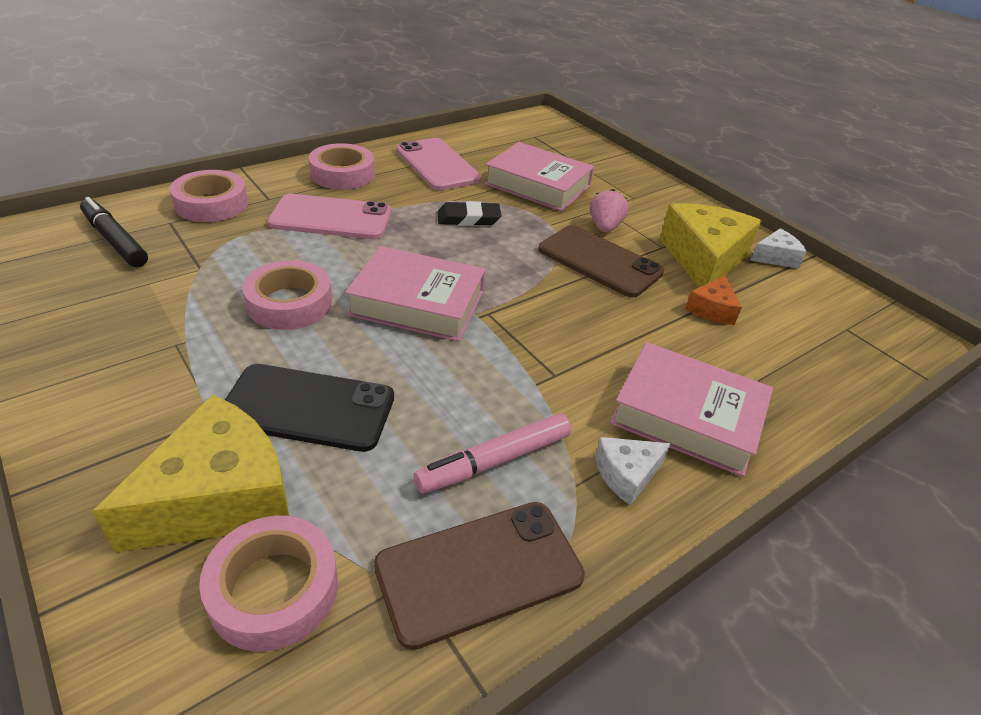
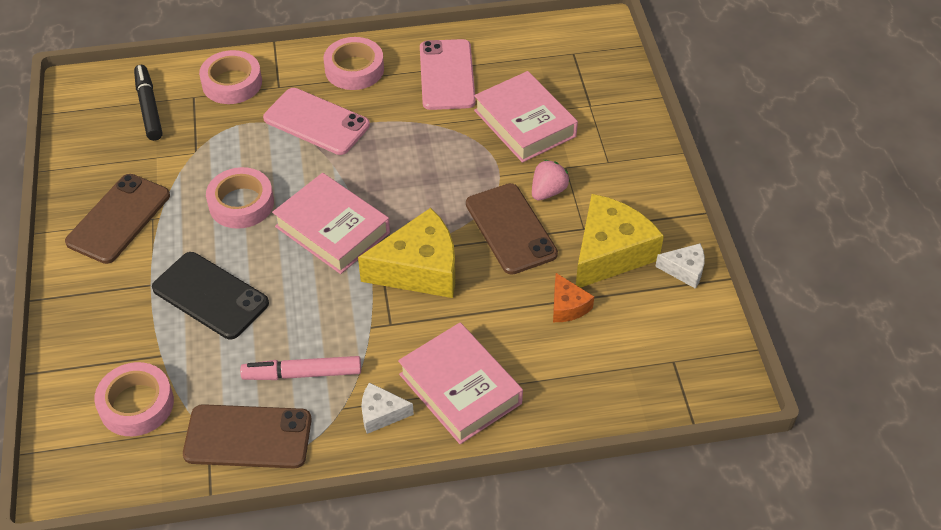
camera: 30 degrees right, 10 degrees up
(124, 355) = (118, 219): none -> brown phone
(219, 497) = (132, 340): yellow cheese -> yellow cheese (419, 269)
(468, 218) = (430, 150): black eraser -> none
(712, 309) = (567, 306): orange cheese -> orange cheese turned 75 degrees counterclockwise

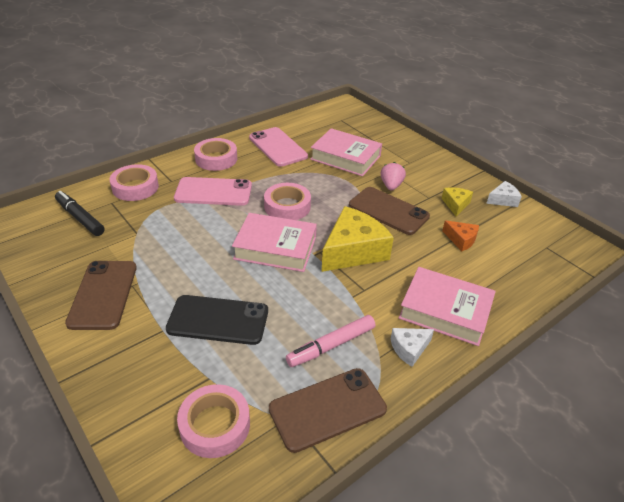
camera: 30 degrees left, 10 degrees down
(241, 203) = (196, 253): pink tape -> pink tape (287, 206)
(610, 253) = (455, 204): yellow cheese -> yellow cheese, size x0.49

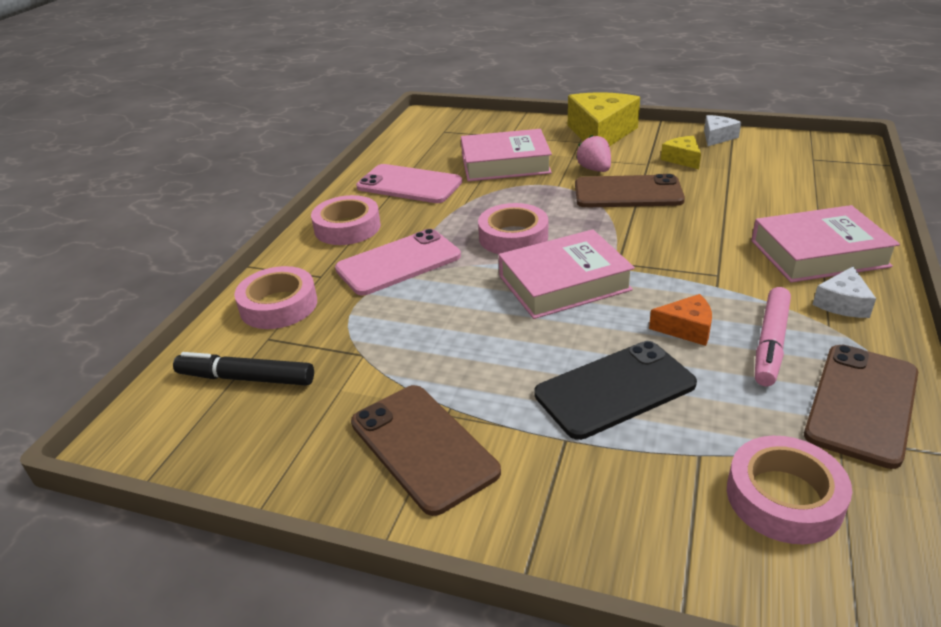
camera: 30 degrees left, 5 degrees down
(353, 251) = (651, 245): yellow cheese -> yellow cheese (600, 134)
(461, 240) = (735, 186): orange cheese -> orange cheese (686, 328)

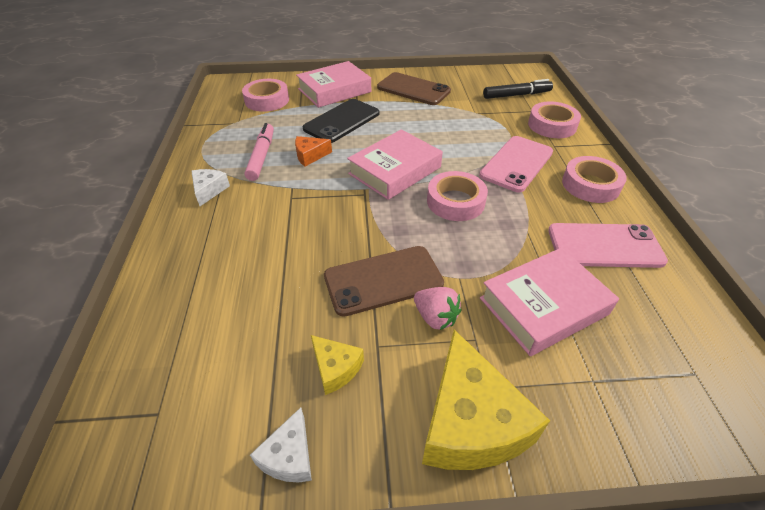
camera: 155 degrees right, 10 degrees up
(819, 253) = (210, 233): pink book -> pink book (334, 90)
(861, 404) = (222, 136): brown phone -> none

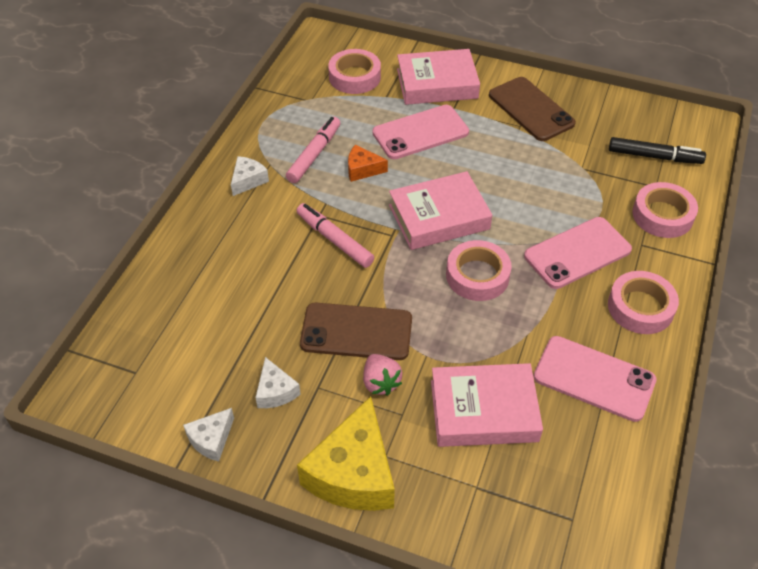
camera: 25 degrees right, 5 degrees up
(316, 212) = (334, 240): none -> pink marker
(335, 368) = (275, 391): yellow cheese -> white cheese
(342, 121) = (420, 132): black phone -> pink phone

